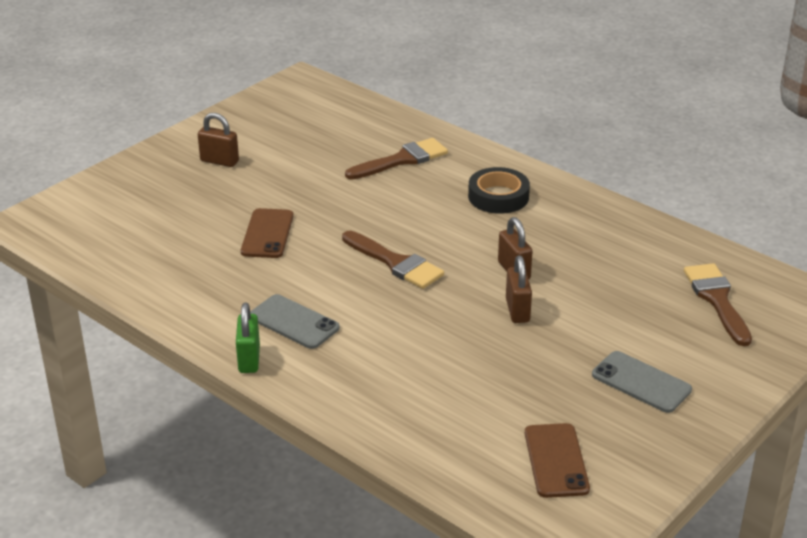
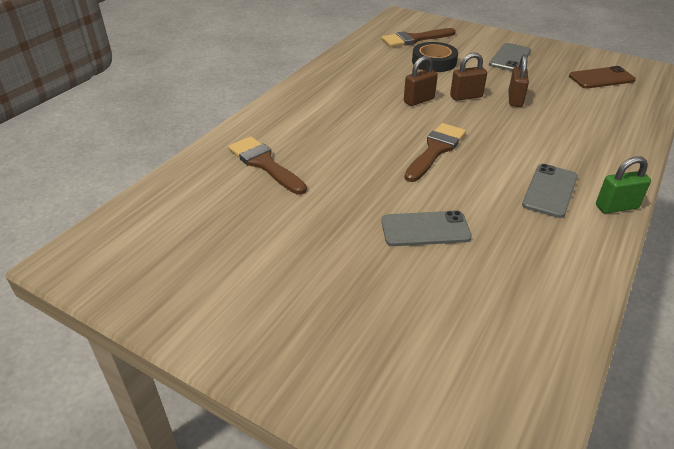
camera: 100 degrees left, 5 degrees up
(219, 161) = (285, 297): brown padlock -> brown padlock (515, 100)
(267, 234) = (425, 229): brown phone -> grey phone
(498, 196) = (317, 112): black tape -> black tape (434, 62)

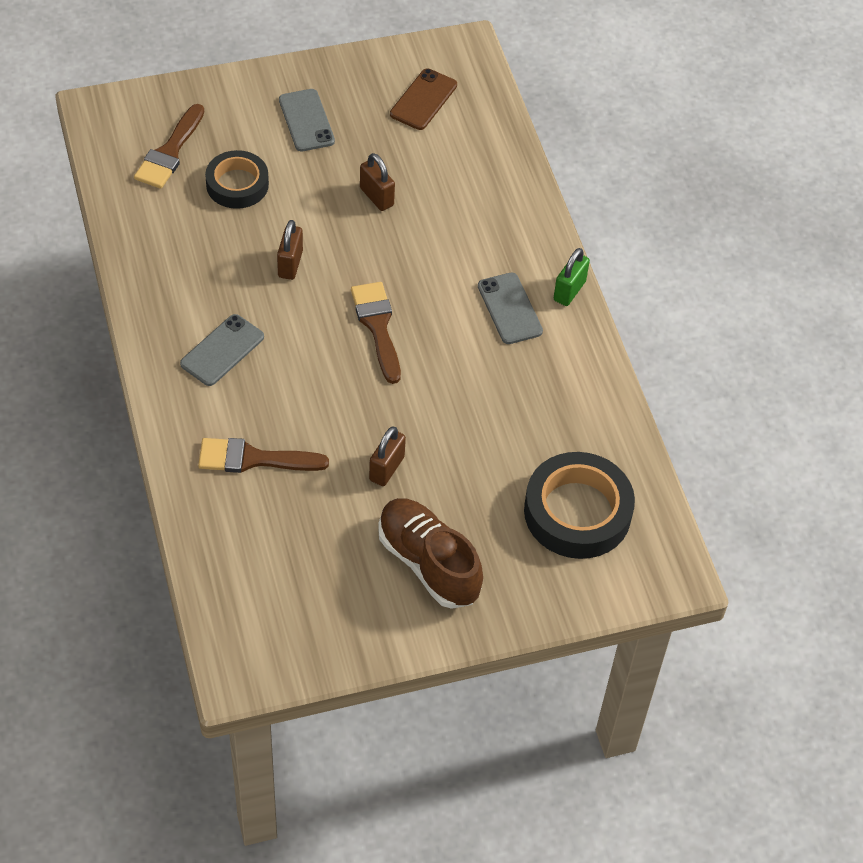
camera: 50 degrees left, 15 degrees up
(283, 294) = (428, 563): none -> brown shoe
(425, 229) = (459, 425): grey phone -> grey phone (222, 350)
(455, 351) = (577, 512): none -> black tape
(466, 96) = (328, 225): brown padlock -> brown padlock (386, 468)

